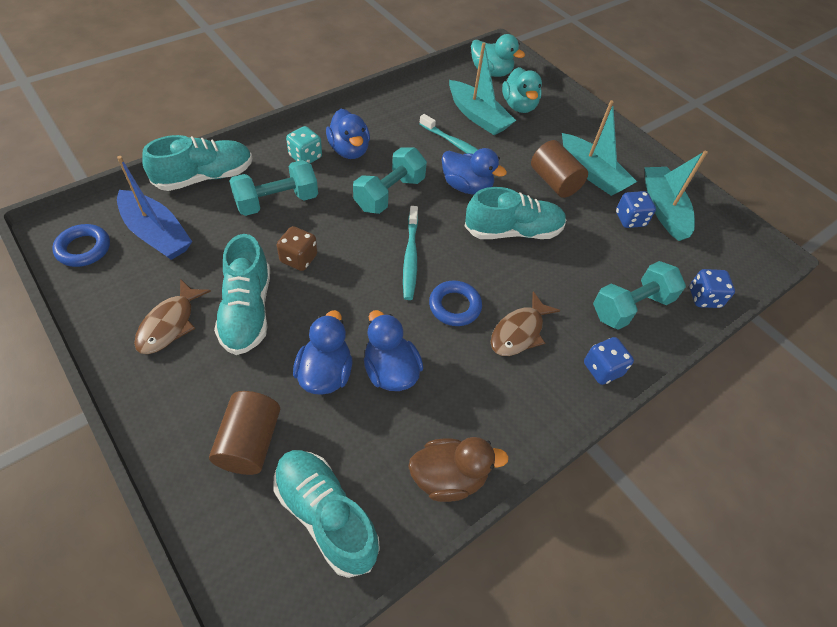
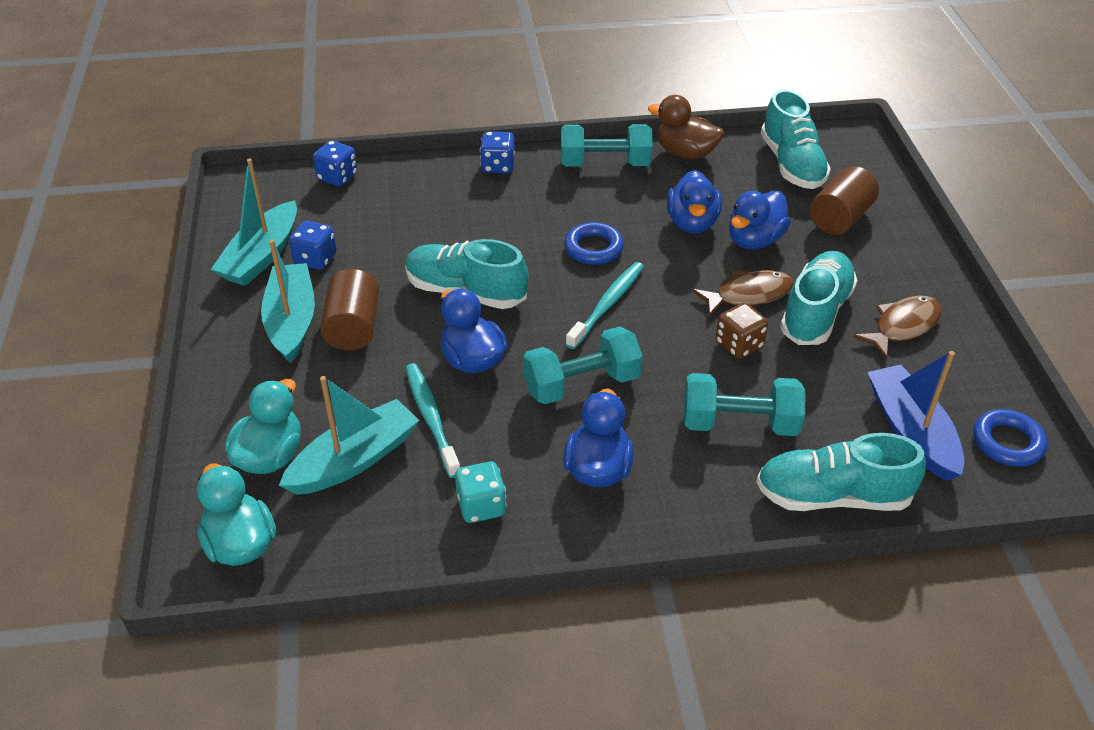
camera: 145 degrees left, 10 degrees down
(305, 157) = (670, 480): turquoise dice -> turquoise dice (481, 506)
(478, 116) = (354, 460): turquoise boat -> turquoise boat turned 60 degrees clockwise
(519, 332) = (547, 210): brown fish -> brown fish (748, 295)
(631, 307) = (417, 193): turquoise dumbbell -> turquoise dumbbell (605, 164)

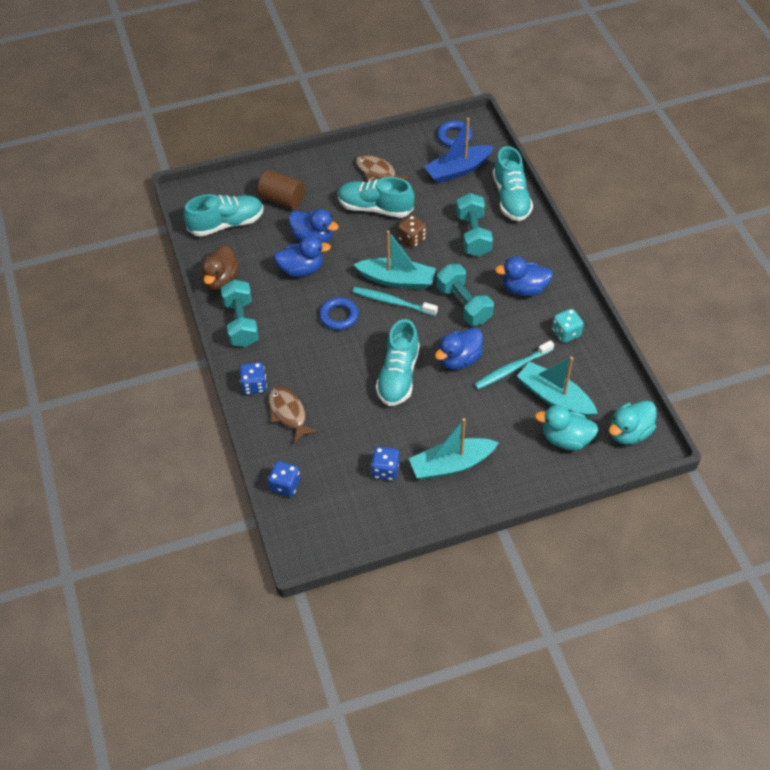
camera: 100 degrees left, 10 degrees up
(261, 256) = (389, 505): turquoise boat -> turquoise boat (397, 280)
(353, 327) = (448, 428): brown cylinder -> none
(748, 295) = (367, 238): brown fish -> brown fish (288, 413)

